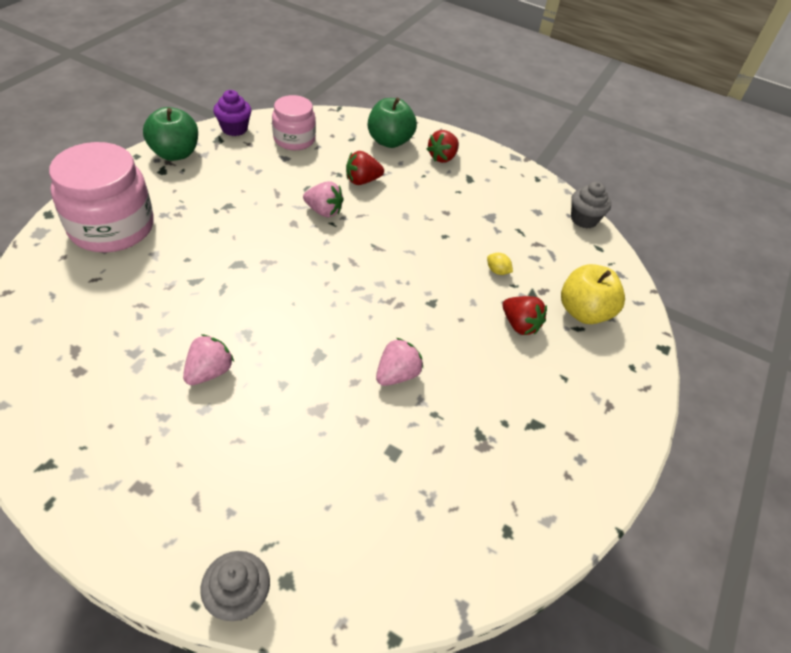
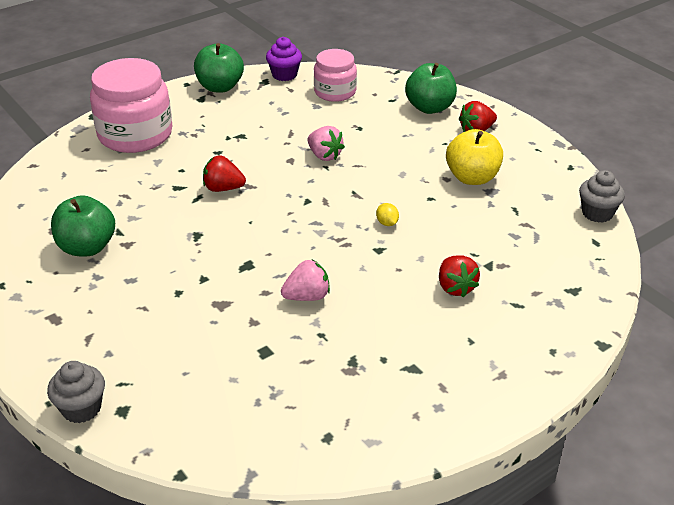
camera: 30 degrees right, 10 degrees down
(131, 382) = (87, 247): none -> green apple
(209, 372) = (150, 255): pink strawberry -> none
(362, 181) = (378, 137): red strawberry -> red strawberry (223, 188)
(497, 271) = (464, 238): yellow lemon -> yellow lemon (387, 223)
(584, 312) = (534, 293): yellow apple -> yellow apple (472, 178)

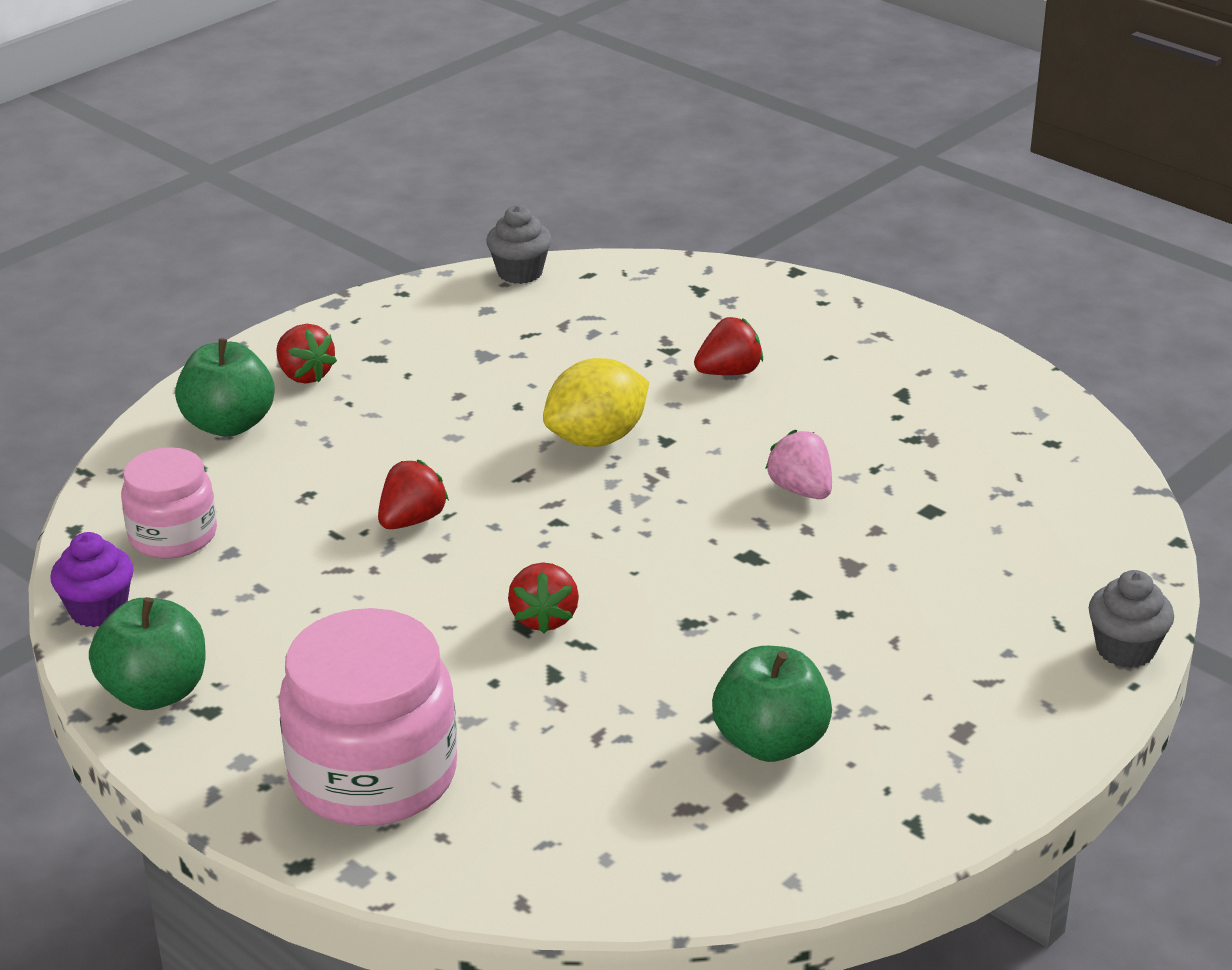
camera: 100 degrees left, 5 degrees down
(324, 156) = (412, 520): pink strawberry -> red strawberry
(387, 223) = (596, 439): yellow lemon -> yellow lemon, size x2.42
(472, 178) = (451, 372): yellow apple -> none

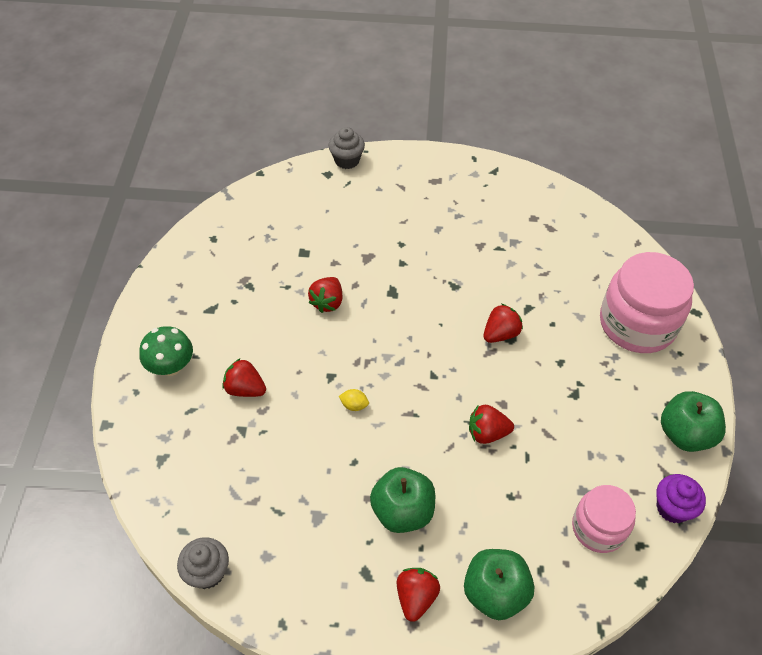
camera: 130 degrees left, 20 degrees up
(596, 439) = (354, 405): yellow lemon -> yellow lemon, size x0.41
(770, 742) = (495, 225): green apple -> green apple (402, 511)
(801, 490) = (327, 302): pink strawberry -> red strawberry
(834, 335) = (171, 366): none -> green mushroom

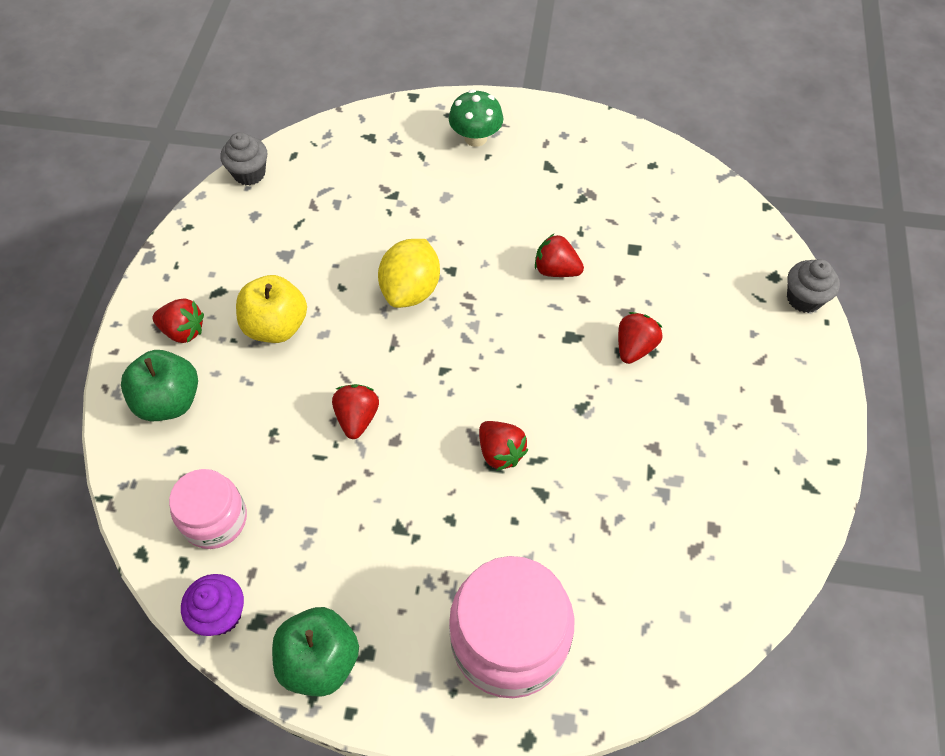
camera: 95 degrees right, 5 degrees up
(245, 389) = (442, 197): red strawberry -> red strawberry (634, 347)
(354, 405) = (411, 290): yellow lemon -> yellow lemon, size x2.42
(402, 511) = (276, 326): green apple -> yellow apple

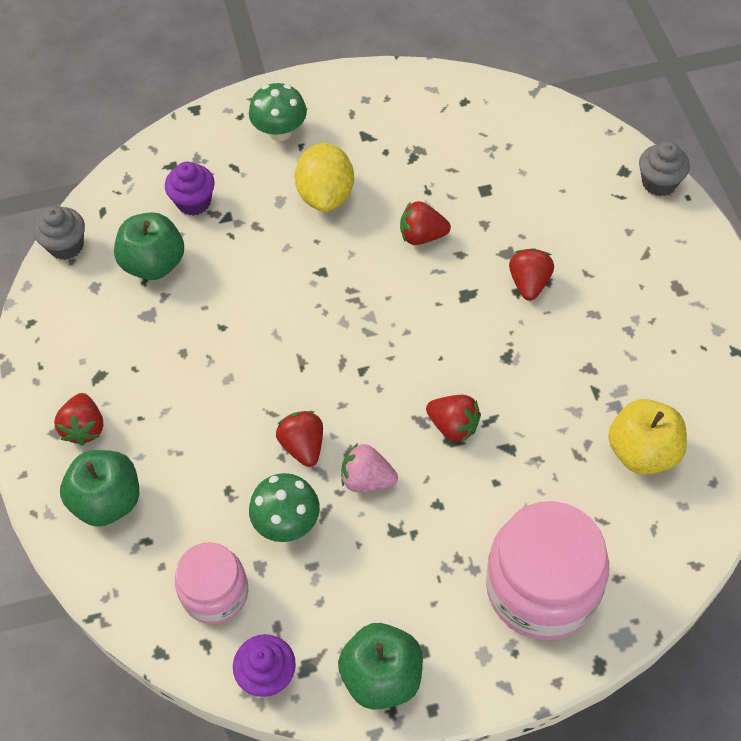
camera: 20 degrees left, 0 degrees up
(183, 331) = (84, 428): red strawberry -> red strawberry turned 90 degrees clockwise
(276, 326) = (177, 388): yellow apple -> yellow apple (642, 452)
(308, 481) = (287, 522): none -> green mushroom
(312, 213) = (154, 264): none -> green apple
(372, 173) = (194, 202): none -> purple cupcake
(398, 471) = (367, 479): none -> pink strawberry
(411, 290) = (292, 305): yellow lemon -> yellow lemon (326, 195)

